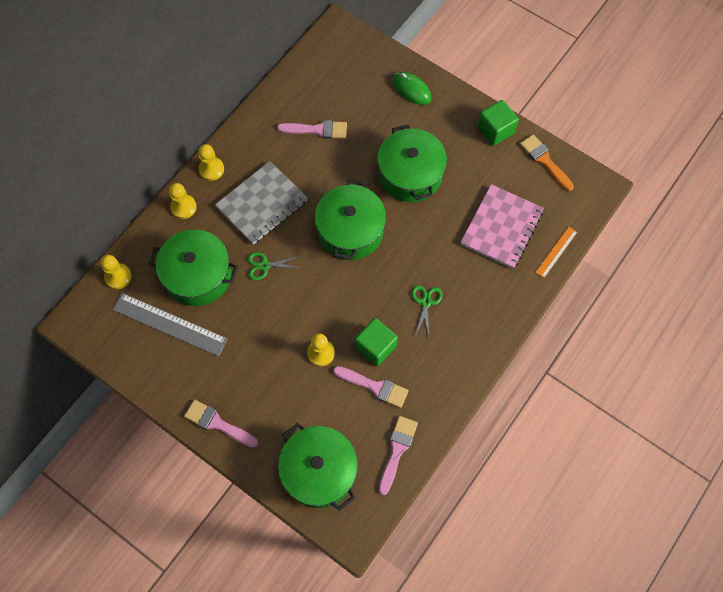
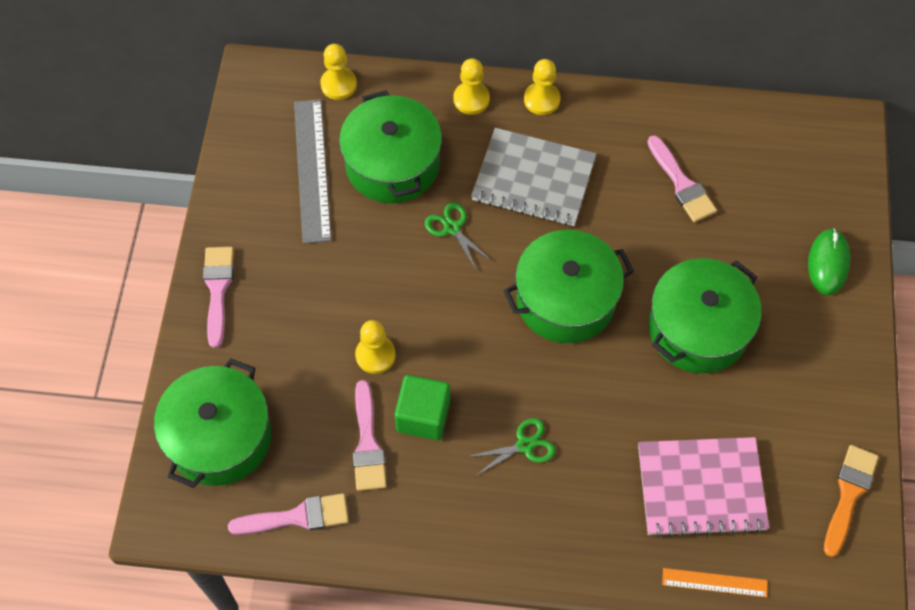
camera: 60 degrees right, 5 degrees down
(495, 130) = (847, 403): green cube -> none

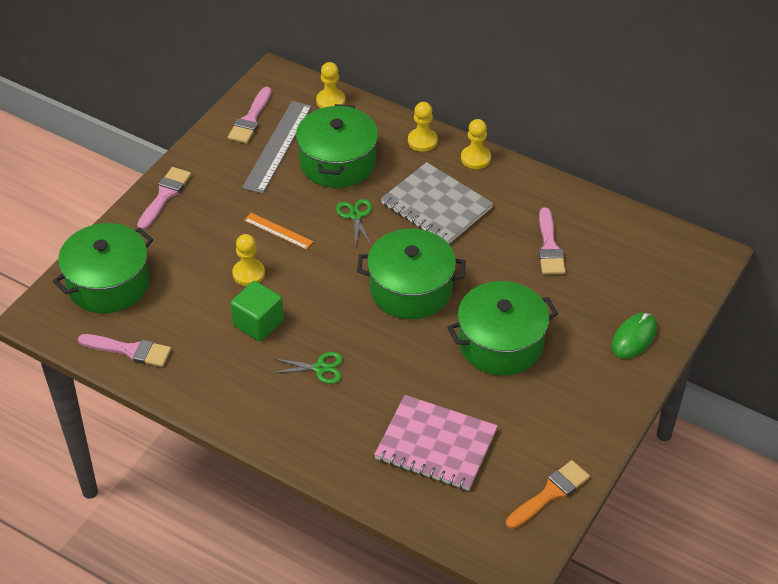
camera: 25 degrees right, 15 degrees down
(368, 443) = (208, 325): pink brush -> pink brush (250, 119)
(714, 582) = (406, 509): orange ruler -> orange ruler (278, 231)

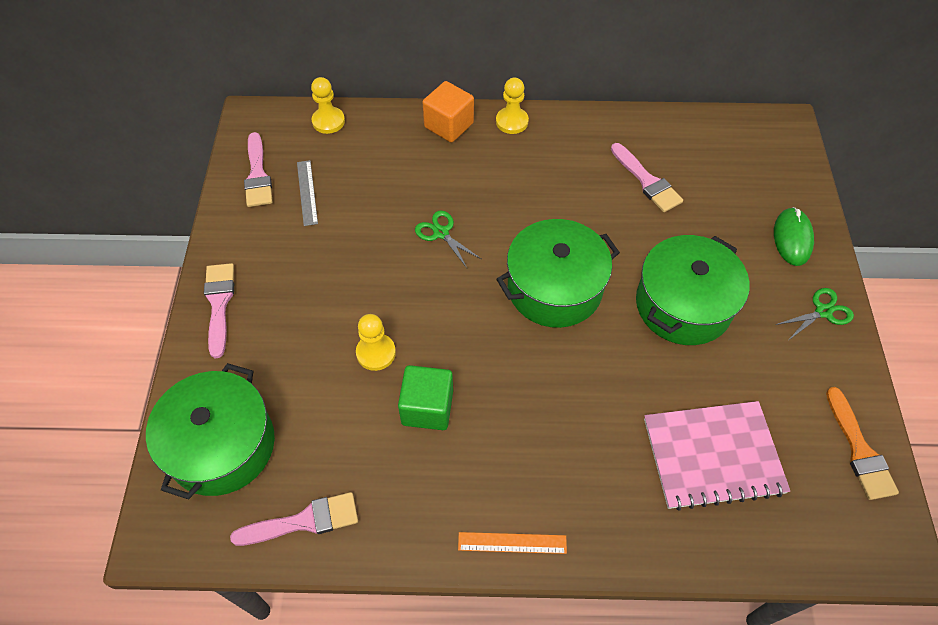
camera: 30 degrees left, 10 degrees up
(277, 146) = (307, 192): grey ruler -> grey ruler, size x0.54
(278, 231) = (373, 287): orange ruler -> orange ruler (512, 543)
(320, 368) = (531, 428): green scissors -> green scissors (823, 312)
(337, 162) = (381, 183): green pot -> none
(422, 141) = (449, 125): yellow pawn -> orange cube
(436, 206) = (512, 186): grey notebook -> none
(550, 493) = (859, 450): orange brush -> orange brush turned 150 degrees clockwise

